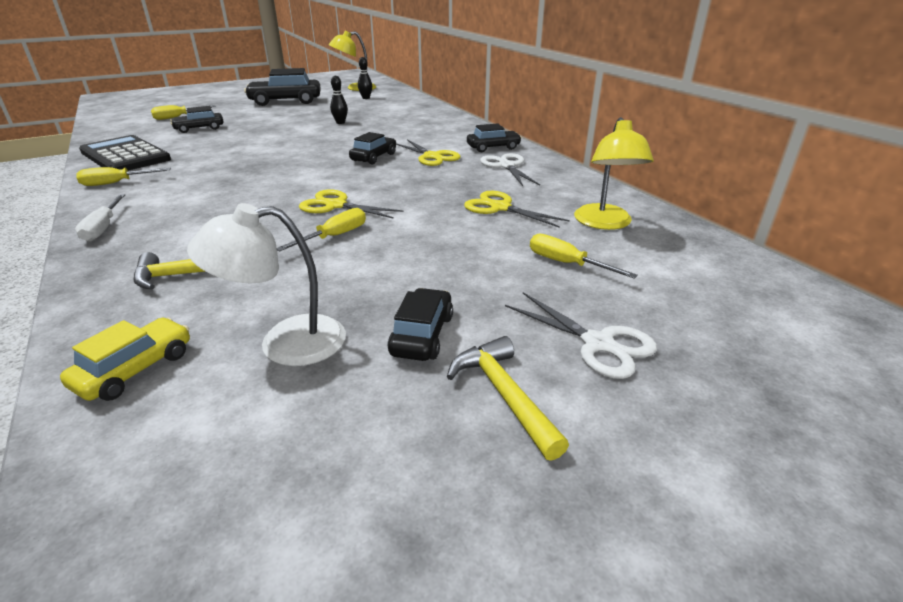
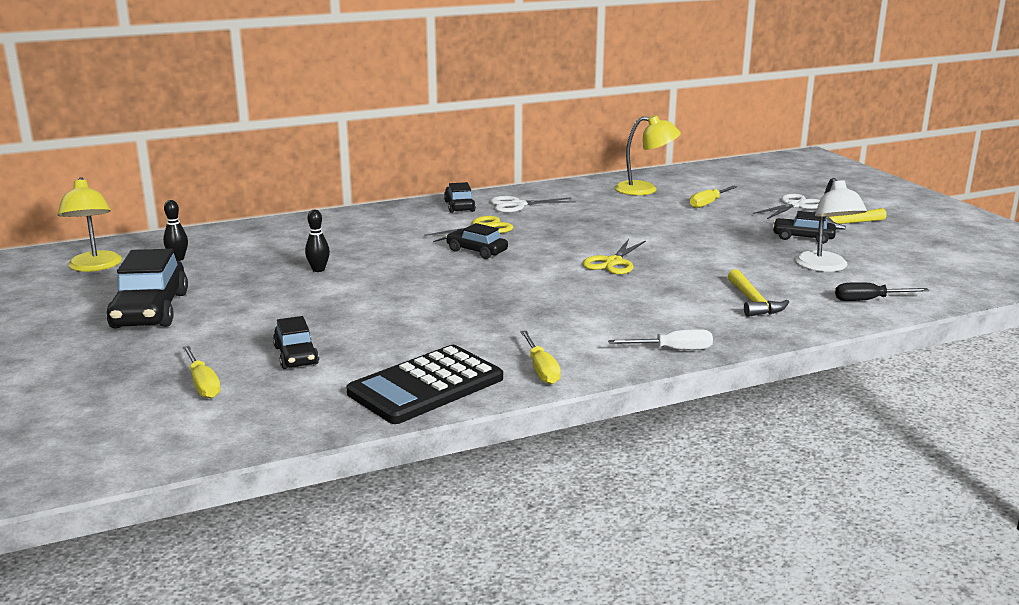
camera: 85 degrees left, 10 degrees down
(135, 369) = (869, 300): yellow car -> black screwdriver
(334, 236) = (678, 261): yellow screwdriver -> none
(500, 207) = (617, 212): yellow scissors -> none

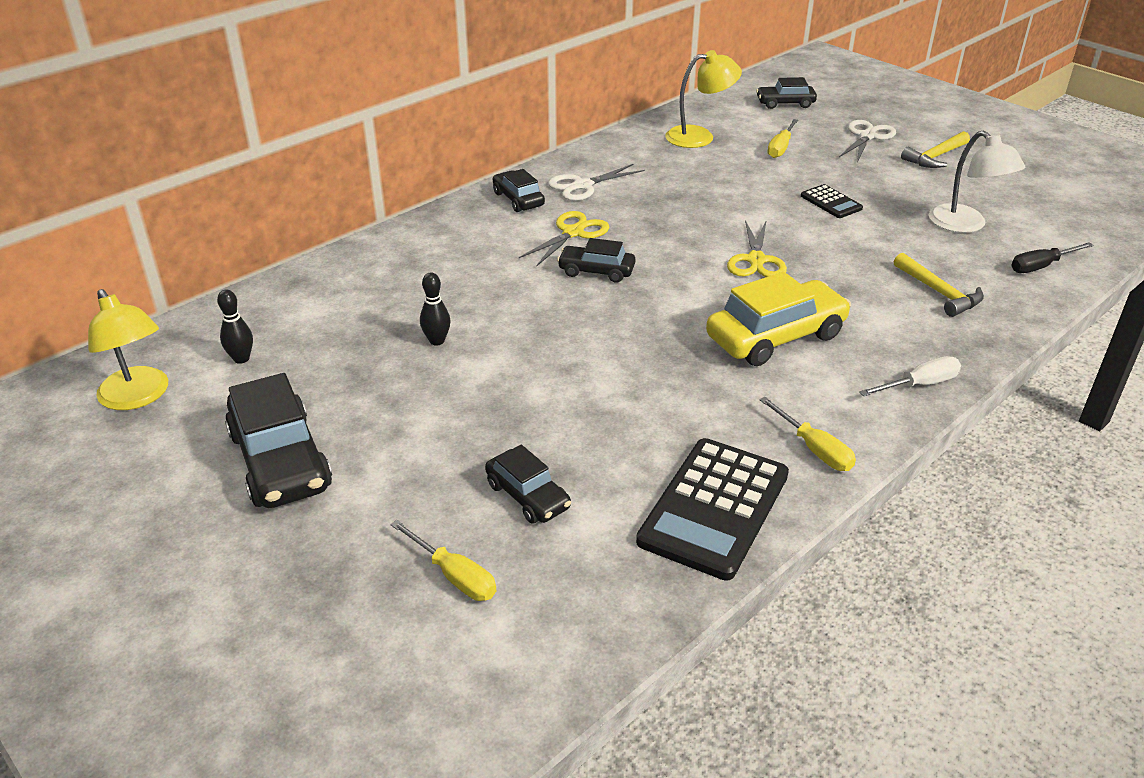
camera: 20 degrees left, 15 degrees up
(580, 305) = (775, 336): none -> yellow car
(716, 239) = (831, 202): none -> black calculator
(803, 237) = (911, 184): black car -> black car (785, 103)

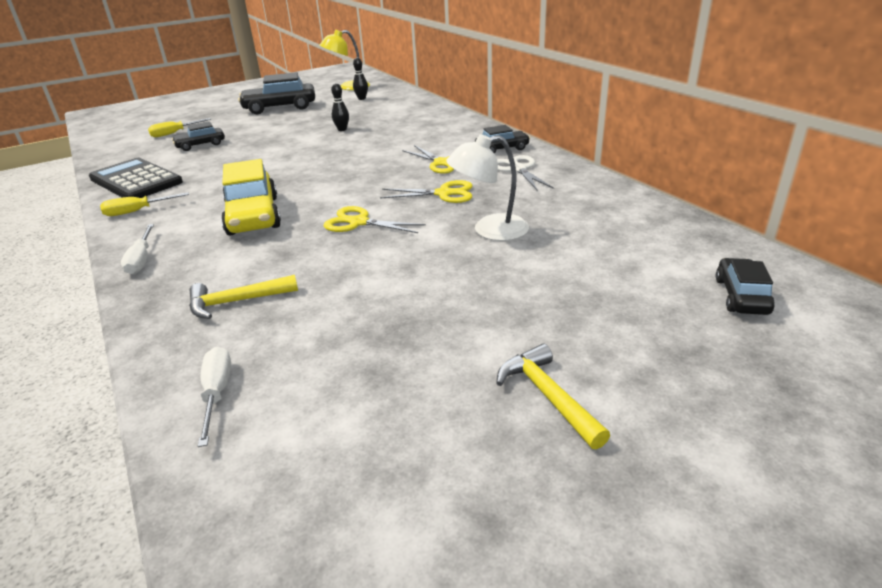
camera: 105 degrees right, 5 degrees down
(596, 271) = (384, 167): black car -> none
(664, 221) = (444, 193): none -> yellow scissors
(699, 136) = (621, 226): yellow lamp -> none
(781, 148) = (589, 269): yellow screwdriver -> none
(831, 202) = (443, 277): black calculator -> none
(867, 136) = (626, 345): white scissors -> none
(965, 225) = (344, 361): white lamp -> white lamp (489, 230)
(1041, 266) = (217, 393): black screwdriver -> white screwdriver

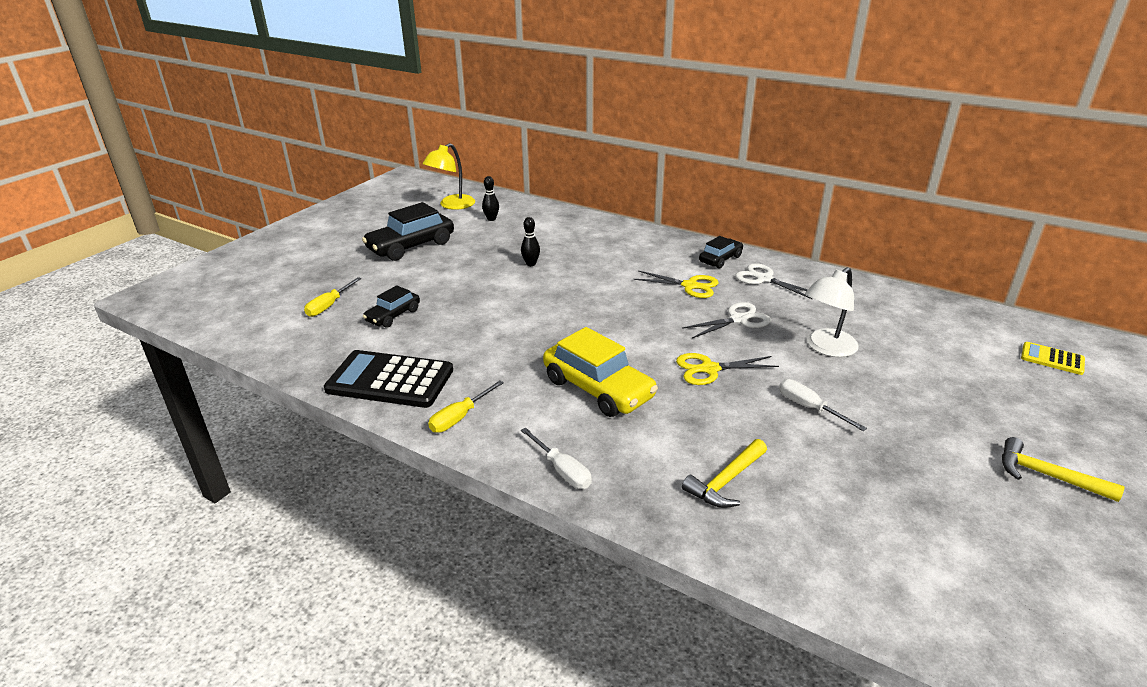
camera: 30 degrees left, 0 degrees up
(217, 393) = (840, 566): white screwdriver -> white screwdriver (809, 408)
(444, 193) = (738, 319): yellow scissors -> white scissors
(741, 296) = (1052, 359): black car -> yellow calculator

